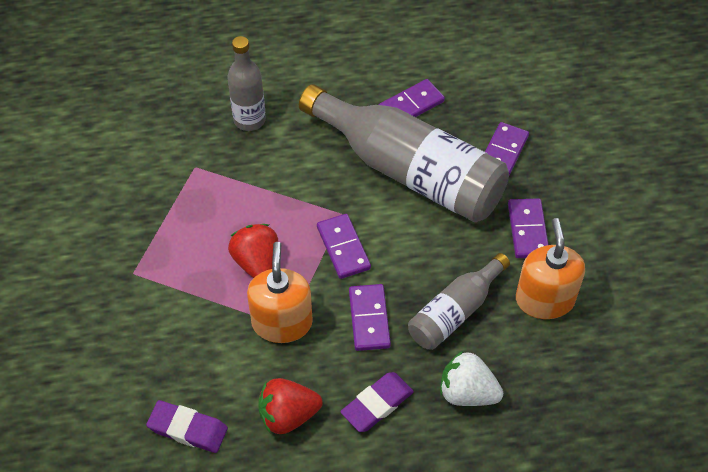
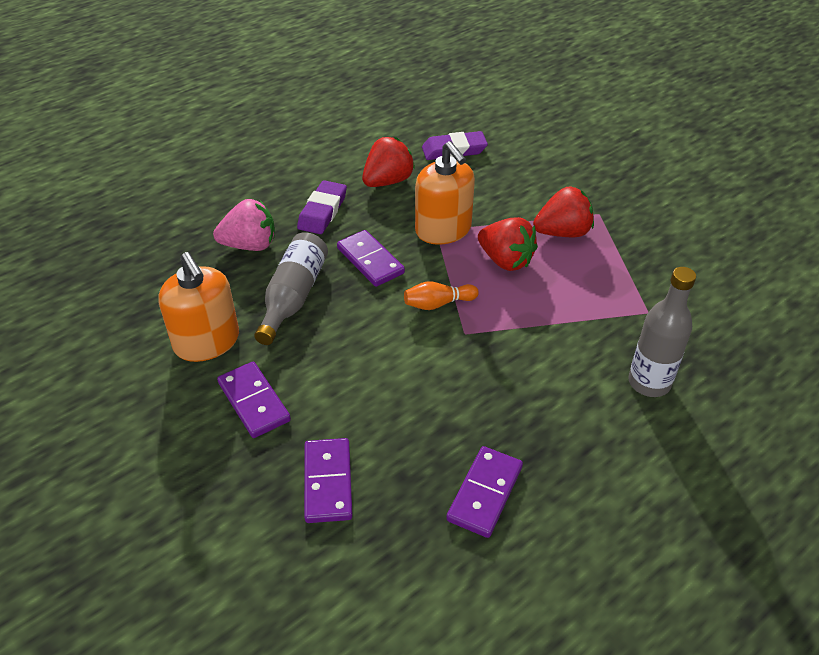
camera: 150 degrees right, 10 degrees down
(184, 268) = (562, 232): none -> red strawberry
(343, 248) = (438, 304): purple domino -> orange bowling pin
(409, 171) = (427, 408): grey bottle -> none
(467, 393) = (250, 245): white strawberry -> pink strawberry

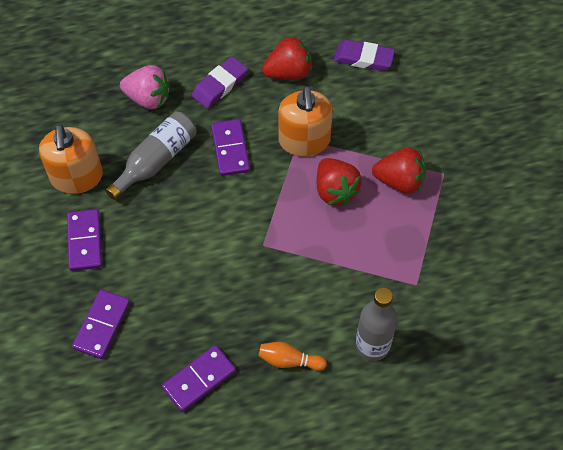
camera: 25 degrees right, 15 degrees up
(438, 304) = (258, 210): orange bowling pin -> orange bowling pin (289, 361)

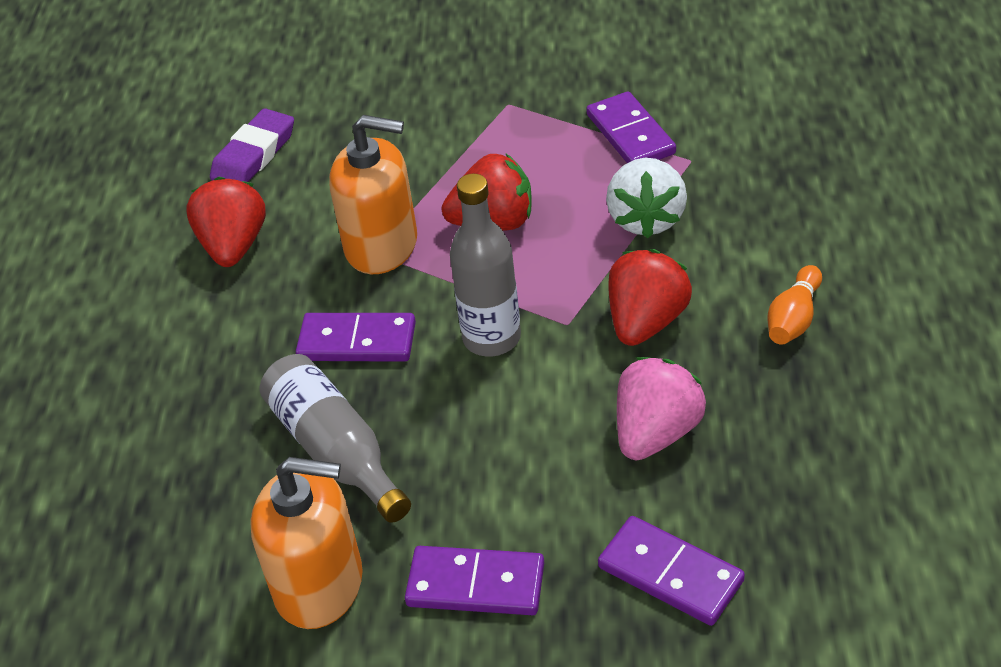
camera: 70 degrees left, 15 degrees down
(148, 98) = (187, 447): pink strawberry -> pink strawberry (656, 433)
(199, 379) = (809, 440): purple domino -> purple domino (630, 134)
(220, 85) = (212, 339): purple eraser -> none
(356, 269) = (646, 219): none -> white strawberry
(372, 345) = (784, 220): grey bottle -> grey bottle (491, 338)
(399, 181) = (504, 150): red strawberry -> red strawberry (646, 322)

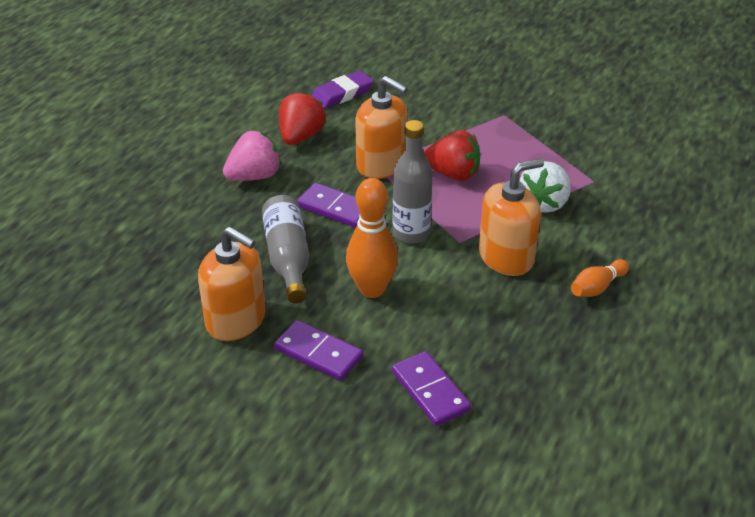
camera: 20 degrees right, 5 degrees down
(490, 449) = (372, 289): none -> orange bowling pin
(630, 134) = (566, 155): purple domino -> none
(646, 322) = (506, 257): red strawberry -> orange soap dispenser
(656, 433) = (472, 316): pink strawberry -> pink strawberry (254, 176)

